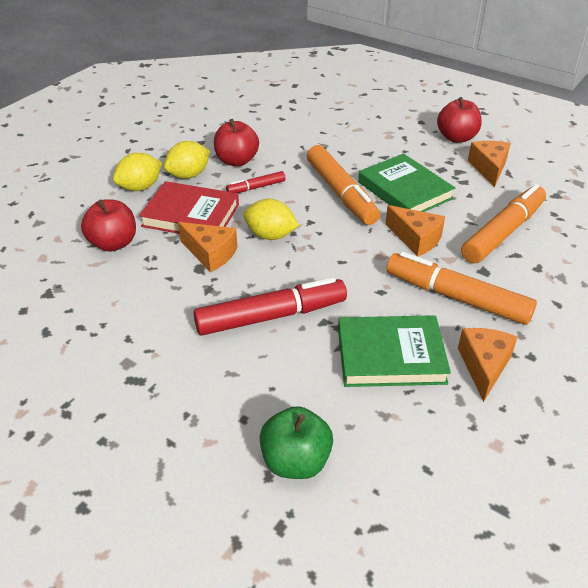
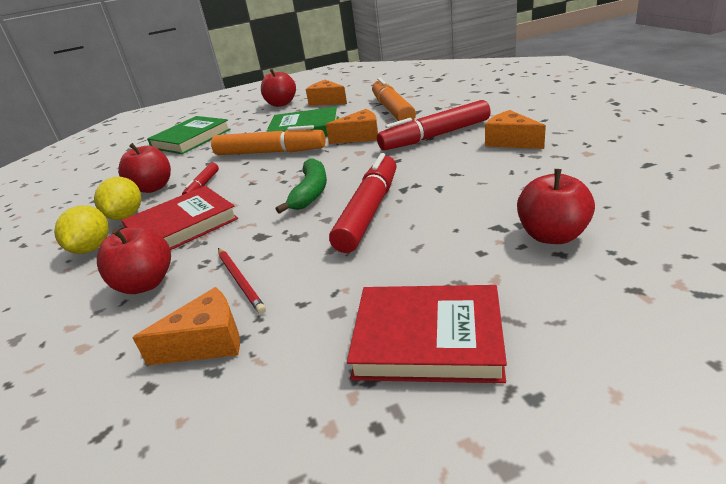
camera: 50 degrees left, 10 degrees down
(118, 427) = (428, 338): none -> red book
(138, 290) = (240, 281): none -> red pencil
(210, 254) = (250, 226): orange cheese -> orange cheese (207, 342)
(270, 235) = (271, 191): yellow lemon -> none
(282, 261) = (310, 192): none -> green banana
(295, 461) = (552, 235): green apple -> red apple
(390, 355) = (468, 170): green book -> green book (191, 139)
(457, 297) = (436, 136): orange marker -> red marker

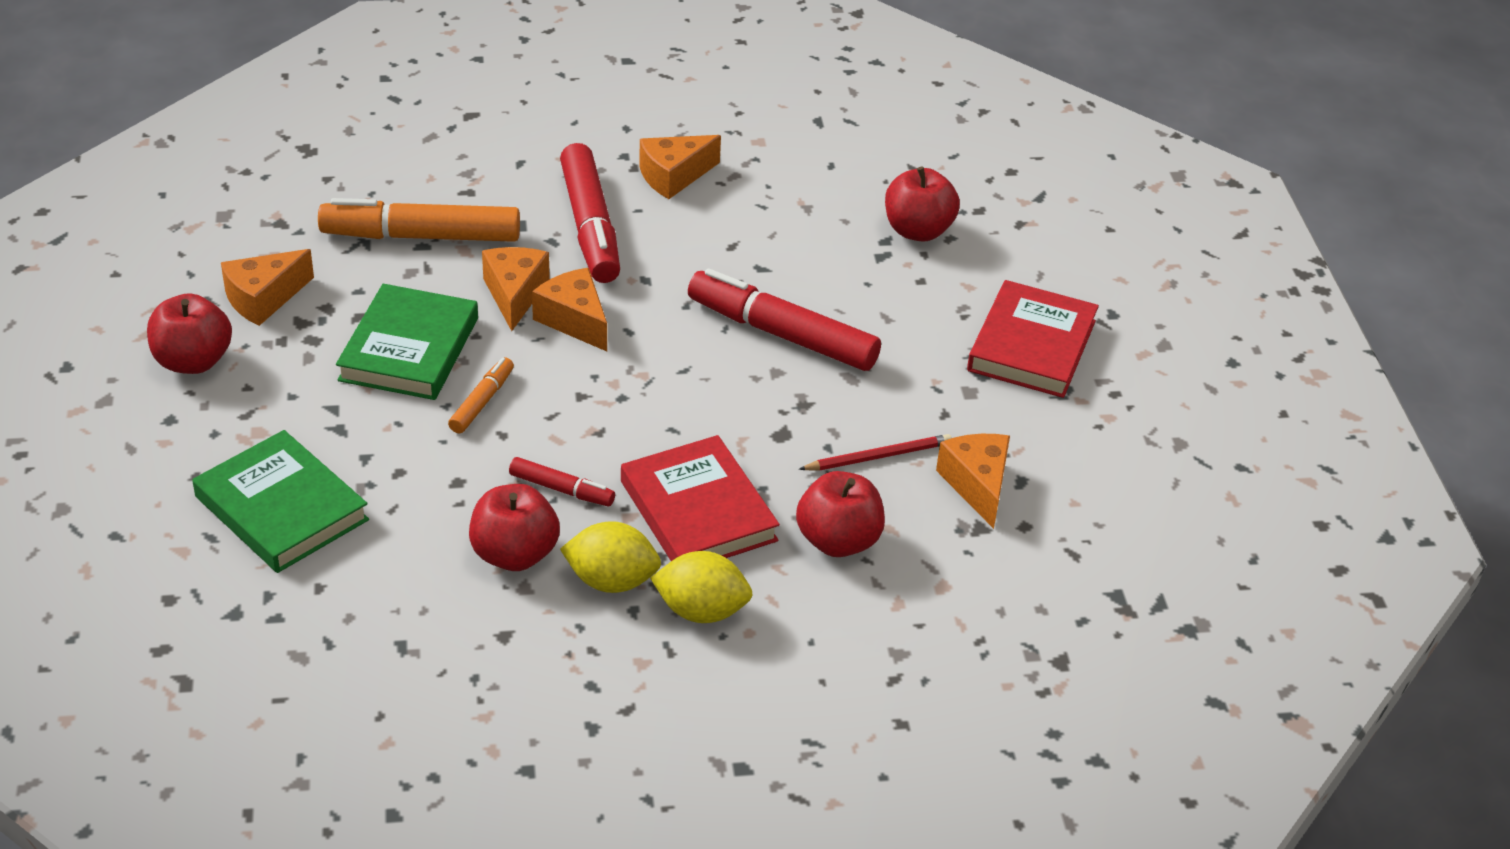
camera: 85 degrees left, 10 degrees up
(269, 152) = (481, 402): orange marker -> orange marker, size x0.50
(310, 192) = (687, 375): green banana -> none
(346, 153) = (574, 320): none -> orange cheese

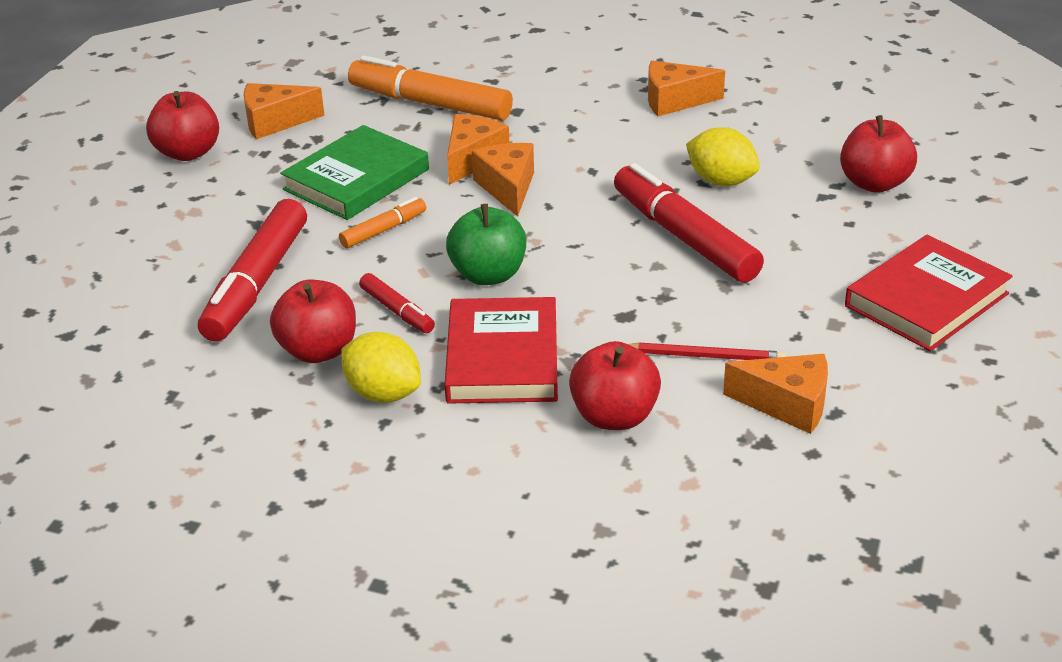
camera: 30 degrees right, 5 degrees down
(281, 508) = (165, 269): green book -> none
(590, 226) = (574, 123): red marker -> red marker (257, 283)
(623, 425) = (488, 275): none -> green apple
(701, 611) = (443, 439): yellow lemon -> yellow lemon (721, 181)
(977, 485) = (787, 404): orange cheese -> orange cheese turned 90 degrees clockwise

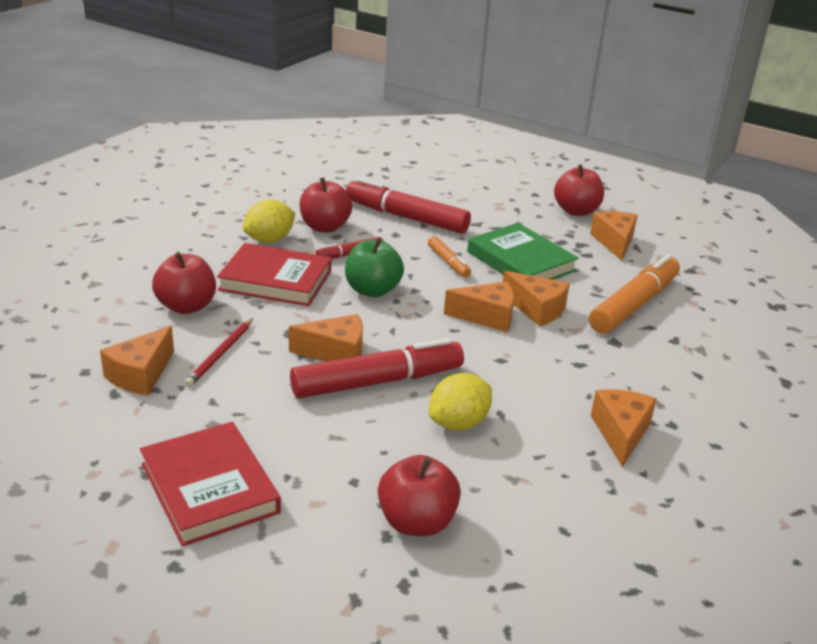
camera: 100 degrees right, 5 degrees down
(647, 274) = (336, 353): none -> orange cheese

